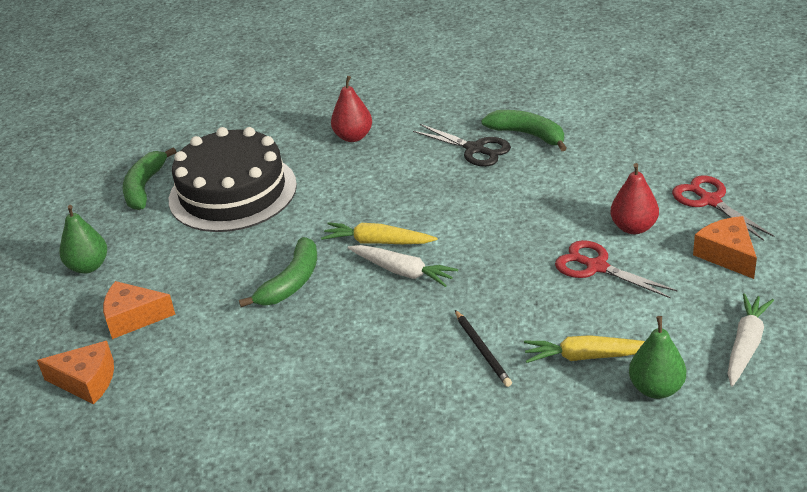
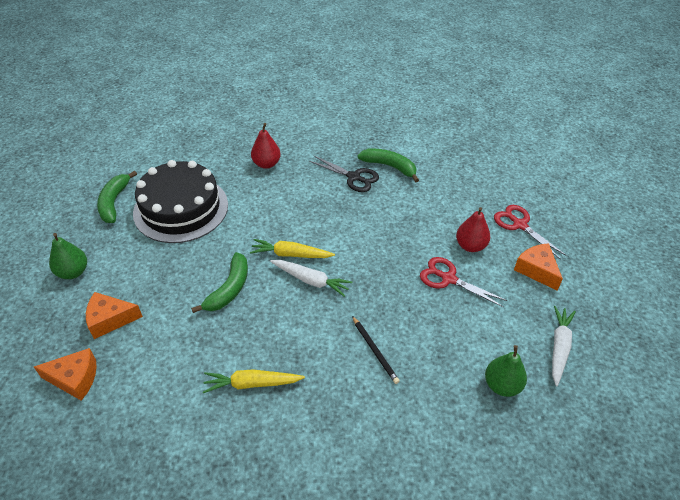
camera: 10 degrees left, 10 degrees up
(587, 356) = (450, 357): yellow carrot -> yellow carrot (252, 384)

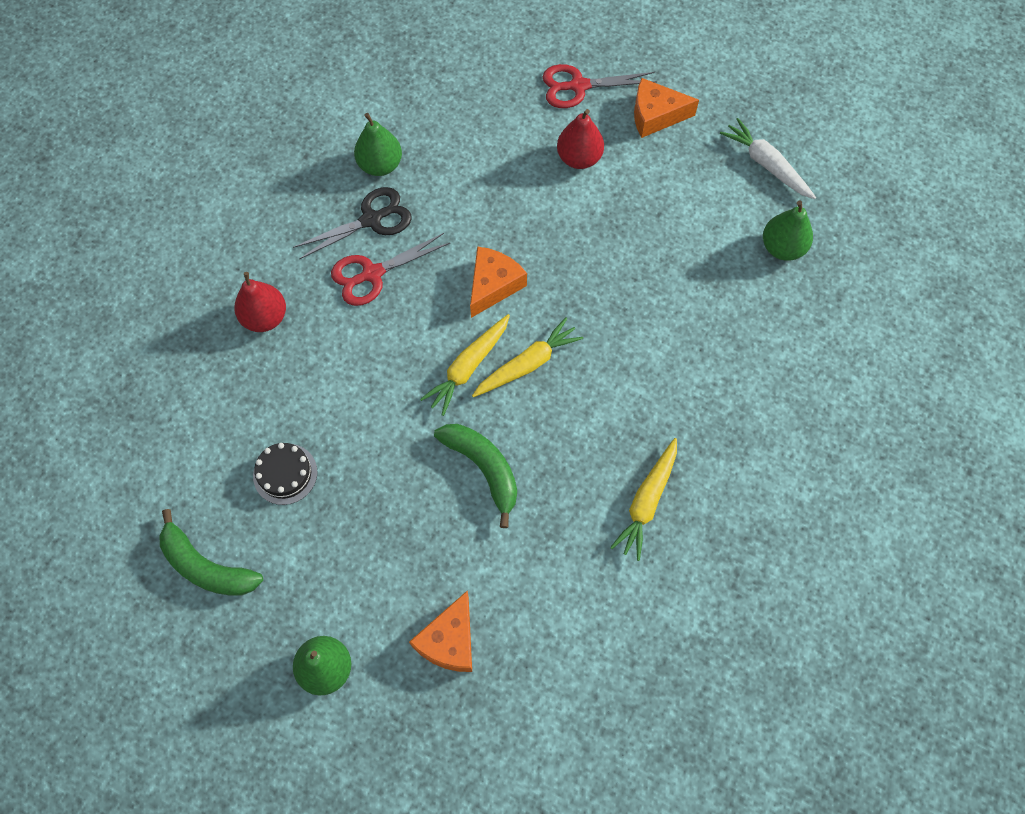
camera: 60 degrees left, 20 degrees up
(75, 379) = (526, 714): orange cheese -> orange cheese (493, 285)
(181, 208) = (285, 474): black cake -> black cake, size x0.41
(311, 280) = (527, 364): white carrot -> yellow carrot
(374, 350) = (672, 347): black pencil -> none
(390, 166) = (380, 165): green banana -> green pear
(448, 279) = (615, 212): red scissors -> red scissors (372, 274)

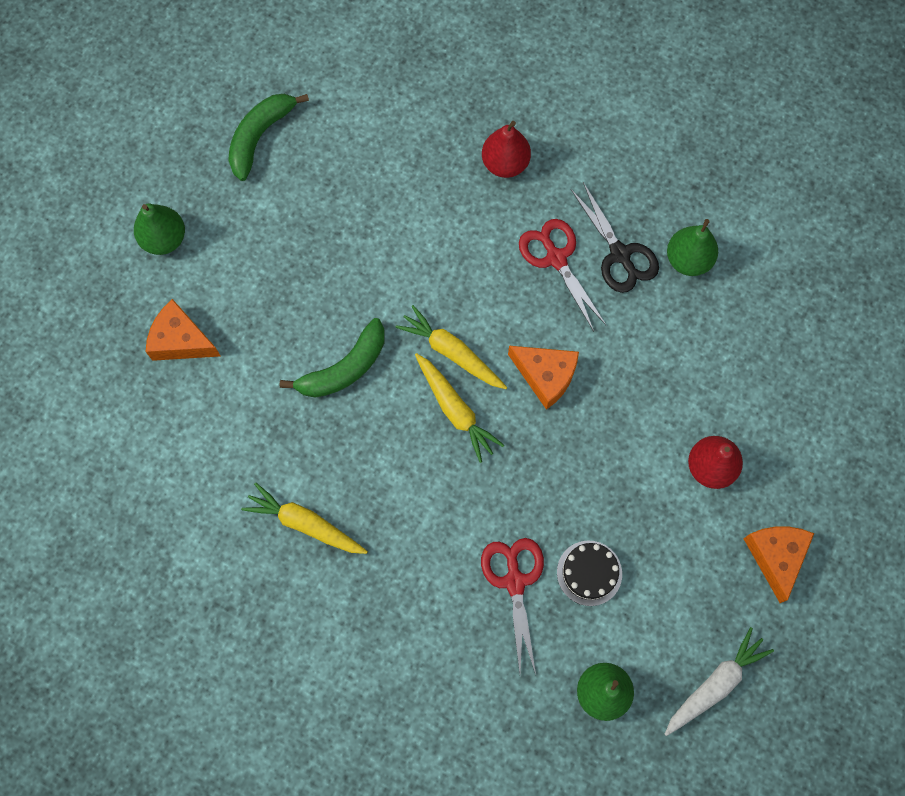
camera: 90 degrees right, 5 degrees up
(285, 474) = (344, 193): black cake -> black cake (589, 573)
(578, 86) = (810, 469): red scissors -> red scissors (515, 581)

